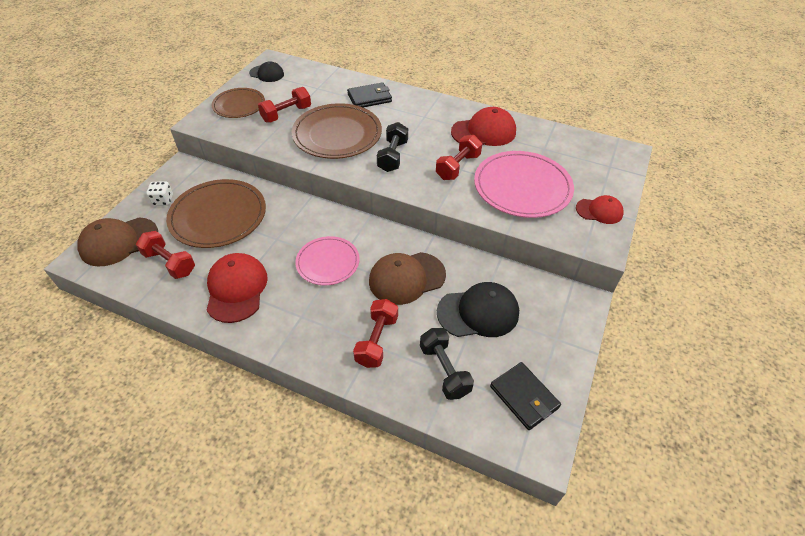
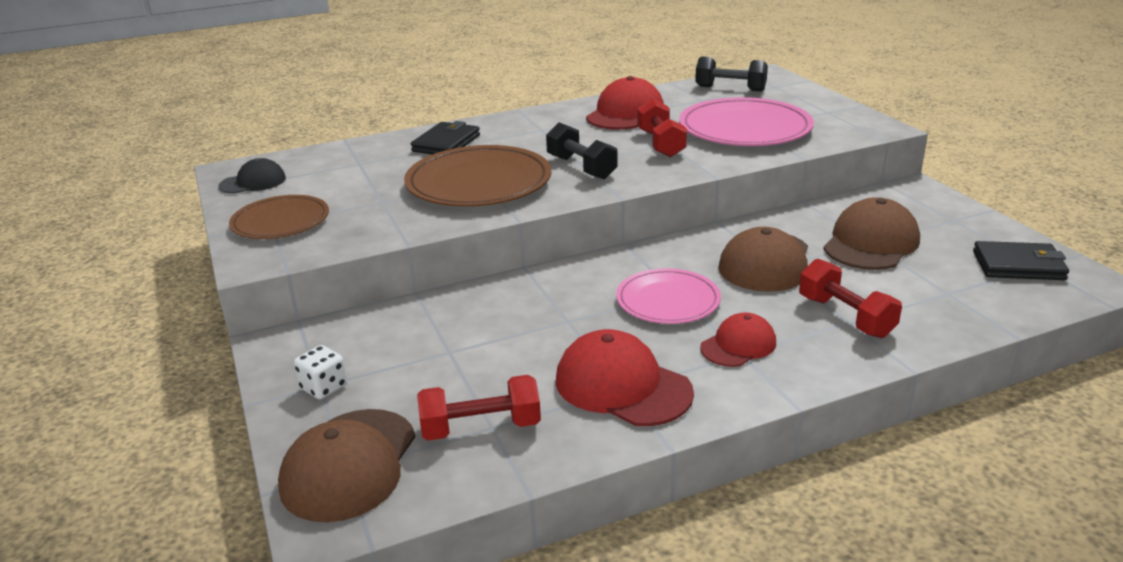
camera: 45 degrees left, 20 degrees down
(218, 216) = (445, 350): brown plate -> none
(286, 114) = (372, 198): red dumbbell -> none
(444, 370) = (937, 293): black dumbbell -> black dumbbell (730, 89)
(478, 312) = (871, 243): black cap -> brown cap
(599, 211) = (832, 112): red cap -> red cap (738, 345)

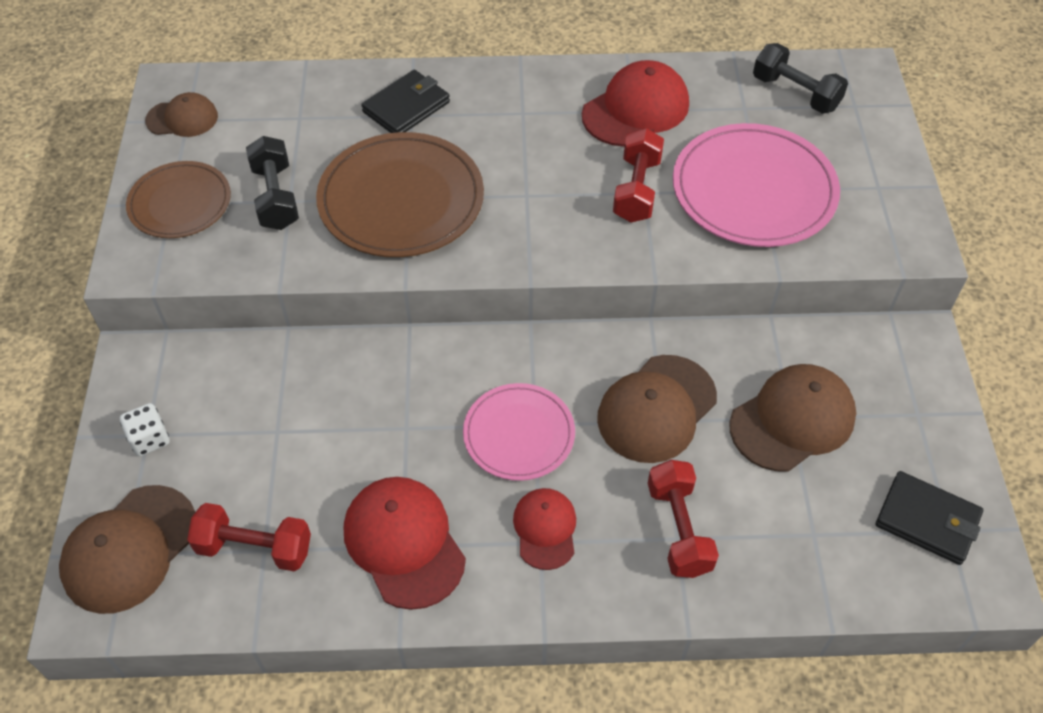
camera: 20 degrees right, 25 degrees up
(253, 182) = (182, 118): black cap -> brown cap
(581, 167) = (522, 208): black dumbbell -> black dumbbell (276, 197)
(738, 345) = (545, 529): red cap -> red cap turned 75 degrees counterclockwise

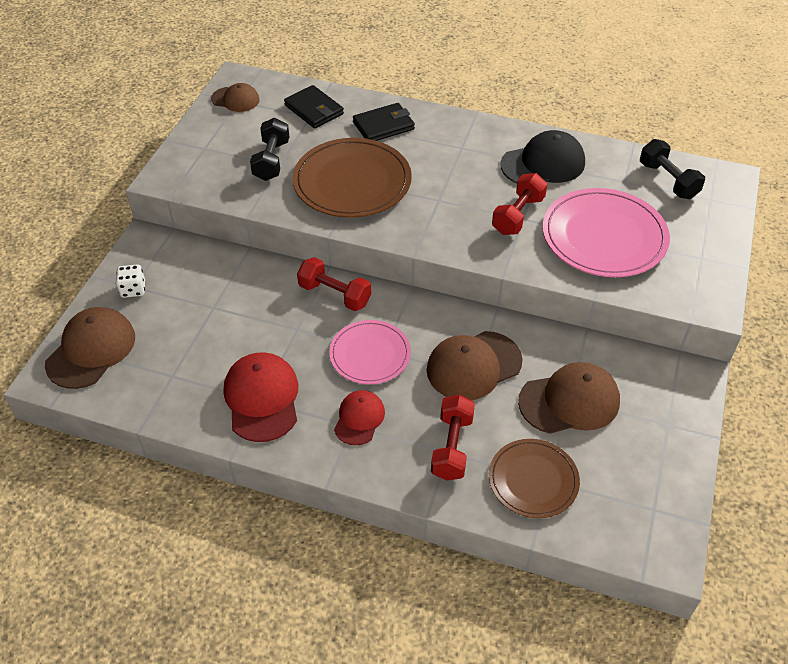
camera: 20 degrees right, 5 degrees down
(129, 549) = (91, 350): brown cap -> brown cap turned 150 degrees clockwise
(180, 203) = (210, 149): brown plate -> brown plate (533, 480)
(254, 548) = (166, 372): red dumbbell -> red dumbbell (334, 295)
(636, 109) = (543, 164): red cap -> black cap
(927, 520) = (639, 497): black wallet -> black wallet (314, 110)

